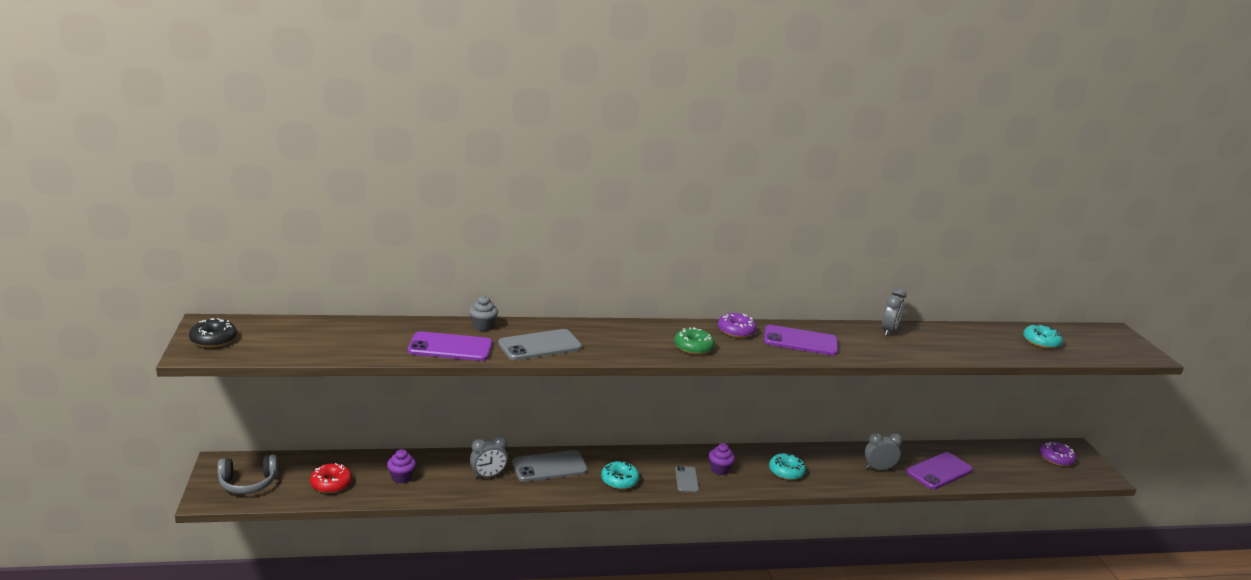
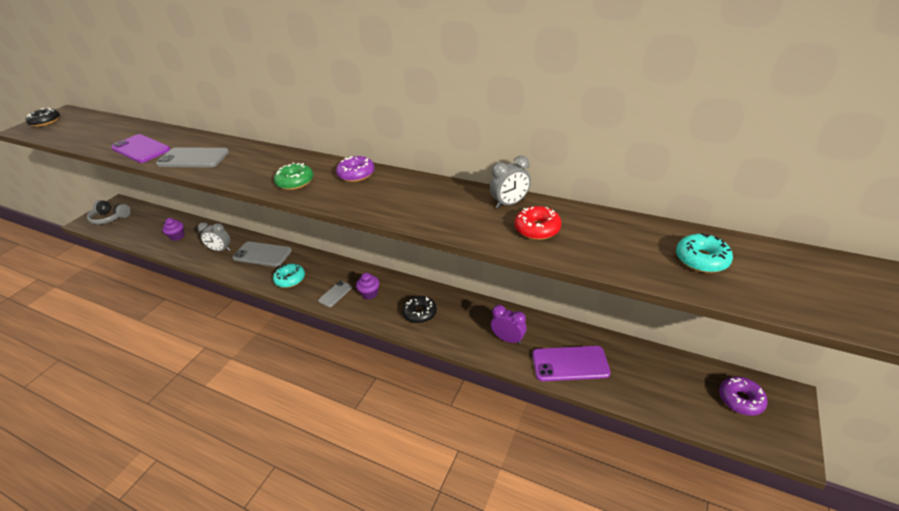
camera: 40 degrees right, 15 degrees up
(331, 484) = (142, 230): red donut -> red donut (537, 229)
(483, 326) = (187, 137): grey cupcake -> none
(786, 472) = (420, 313): turquoise donut -> black donut
(800, 341) = (398, 195): purple phone -> none
(878, 469) = (508, 339): grey clock -> purple clock

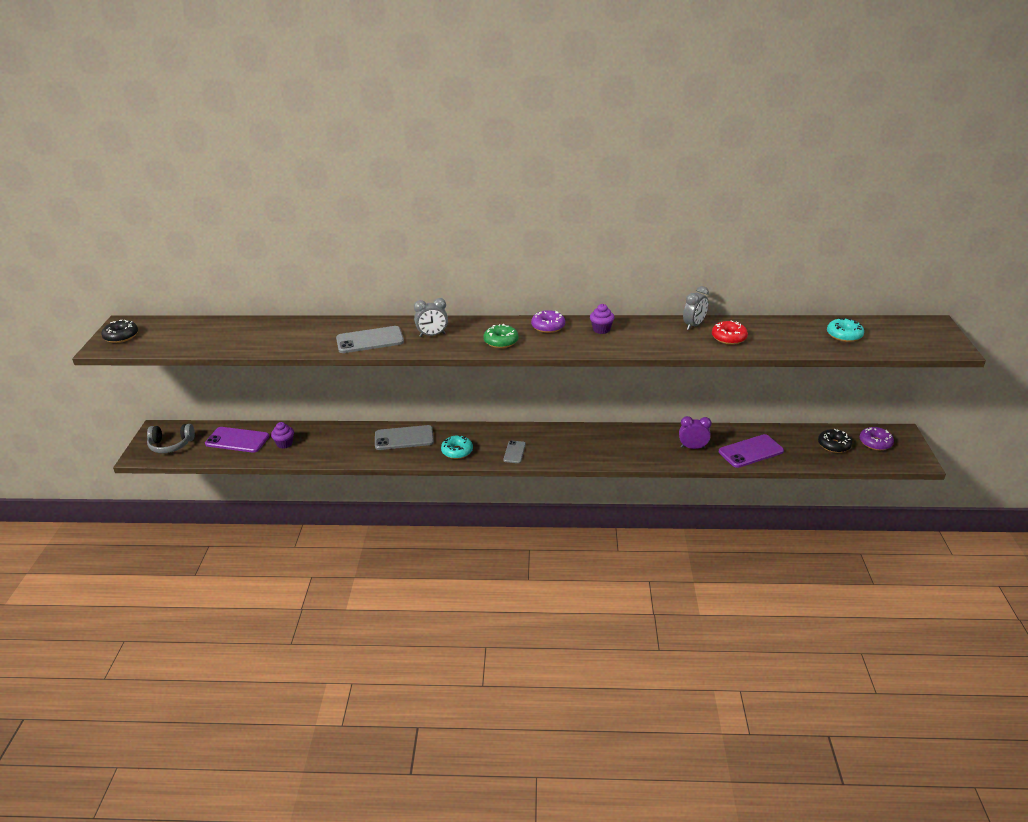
camera: 25 degrees left, 5 degrees down
(141, 149) = (296, 342): purple phone -> purple phone (237, 440)
(221, 250) = (352, 444): grey clock -> grey clock (432, 335)
(370, 294) = (547, 444): purple cupcake -> purple cupcake (601, 329)
(420, 313) = (605, 448): black donut -> black donut (833, 445)

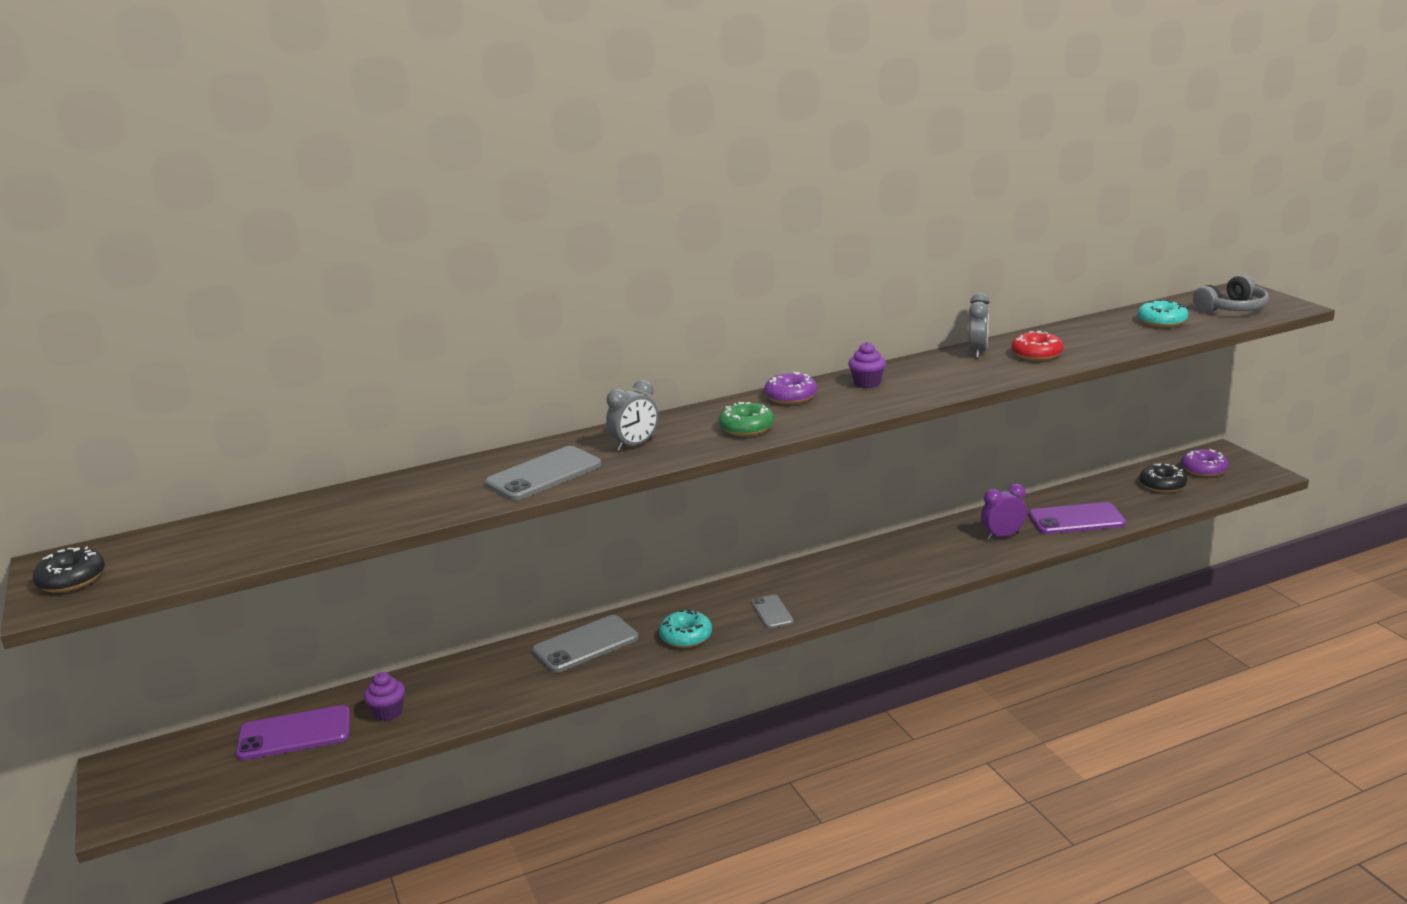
camera: 25 degrees left, 10 degrees down
(171, 445) = (168, 780): grey headphones -> grey headphones (1232, 309)
(751, 451) = (1076, 519): purple phone -> purple phone turned 45 degrees clockwise

